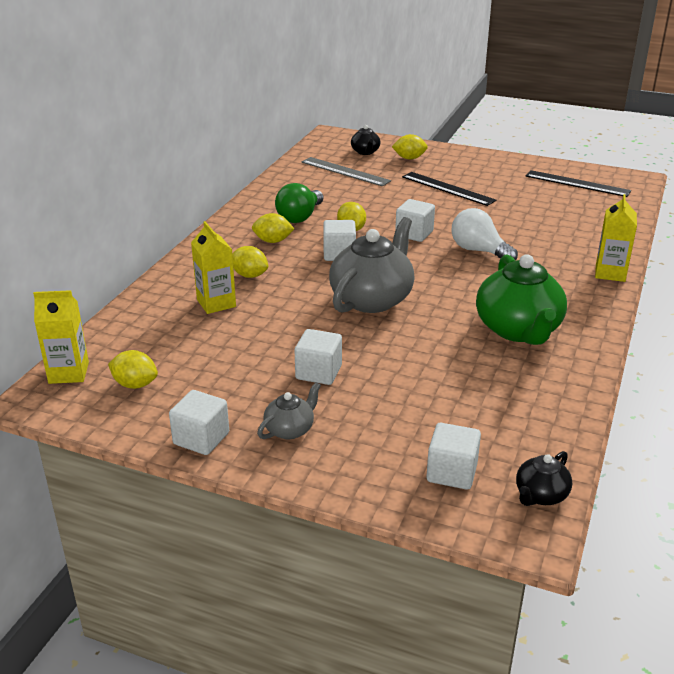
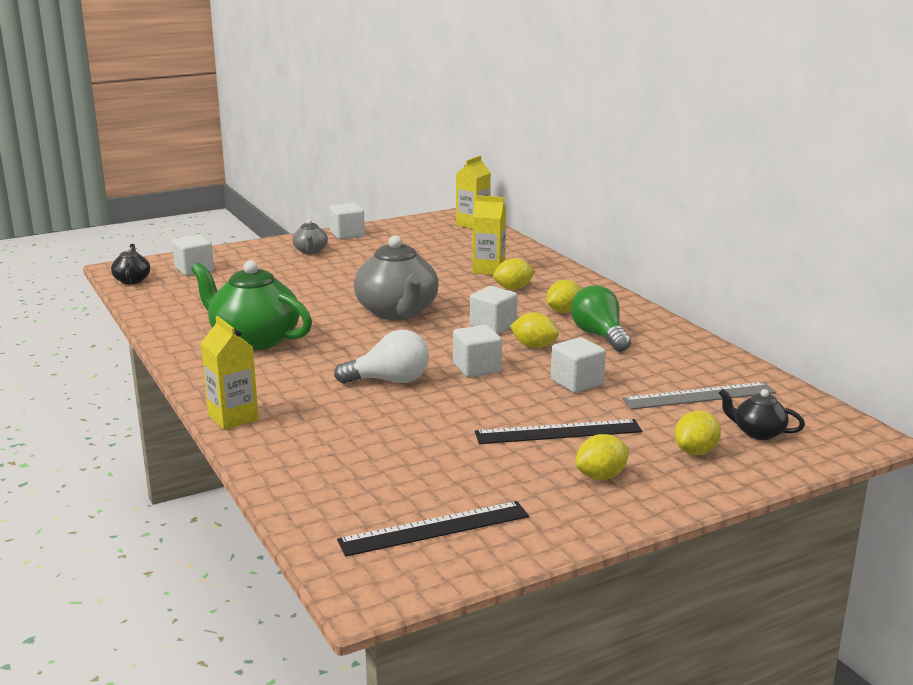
camera: 130 degrees right, 10 degrees down
(135, 384) = (429, 233): yellow lemon -> yellow lemon (601, 476)
(318, 372) = (345, 271): white cube -> white cube (577, 382)

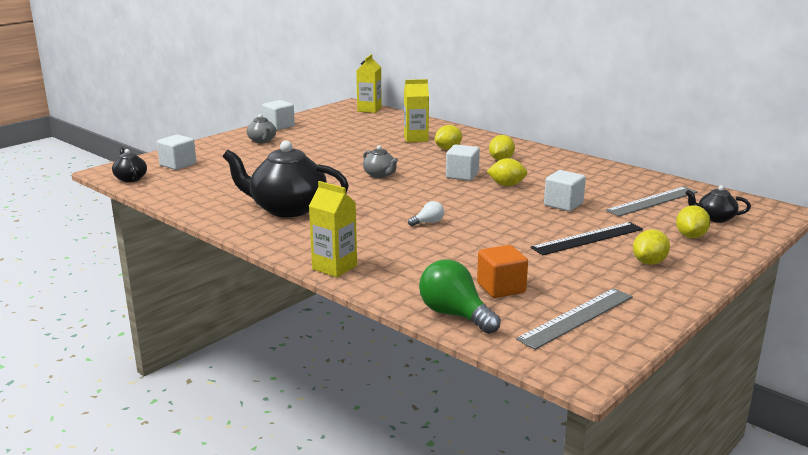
camera: 20 degrees left, 0 degrees up
(254, 339) = (287, 209): green teapot -> black teapot
(387, 475) = (501, 288): none -> orange cube
(390, 381) = (428, 222): white light bulb -> white light bulb, size x0.50
(397, 312) = (380, 175): grey teapot -> grey teapot, size x0.48
(434, 528) = (576, 317): black ruler -> grey ruler
(476, 368) = (482, 205): white cube -> none
(599, 336) = (543, 172): green light bulb -> green light bulb (455, 315)

